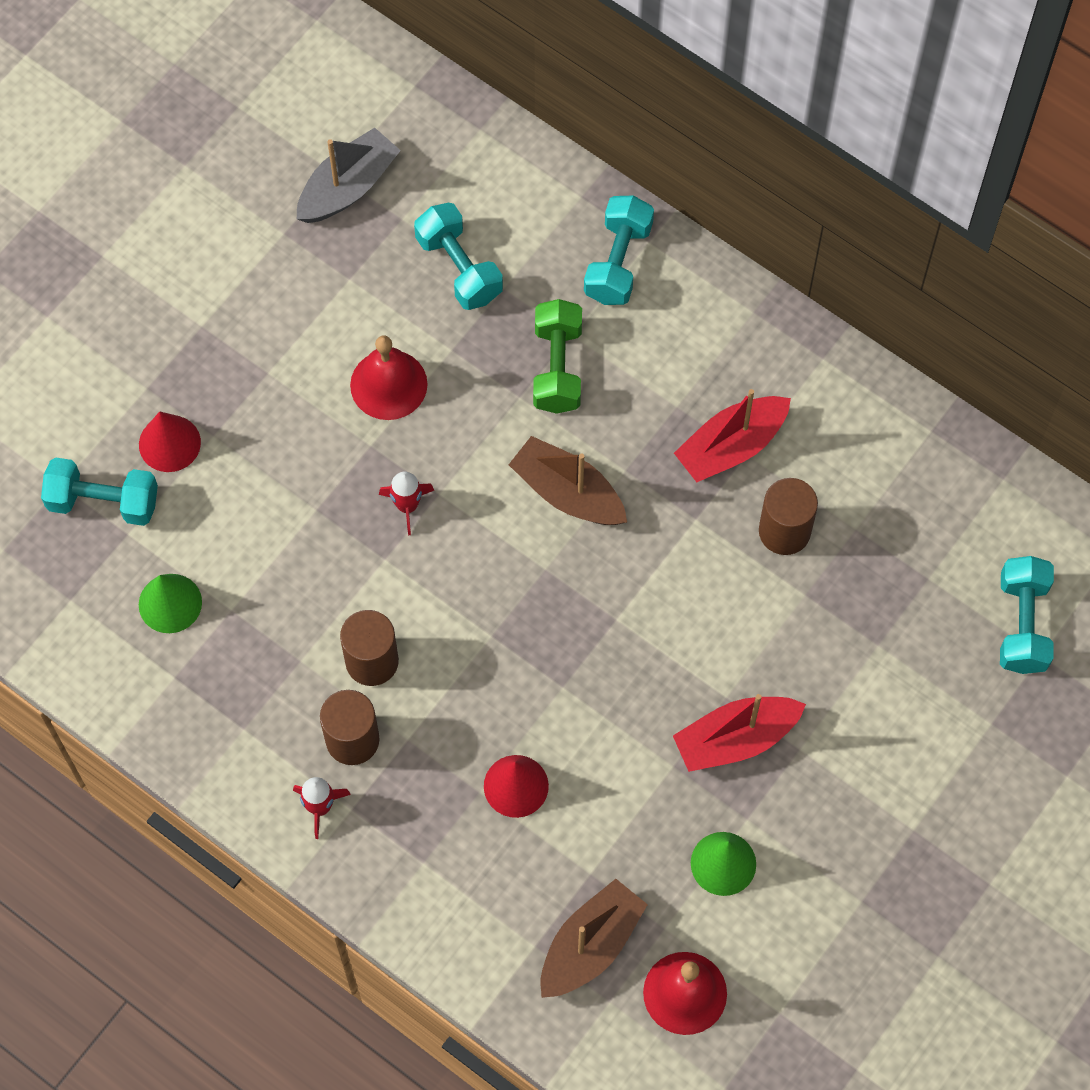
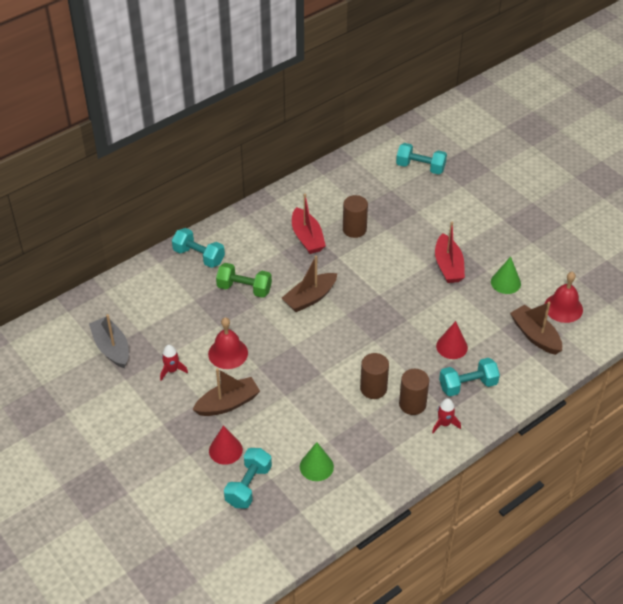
camera: 75 degrees left, 20 degrees down
(272, 418) = (228, 403): none -> brown boat
(407, 506) = (296, 359): red rocket -> red rocket (172, 370)
(459, 268) = (176, 314): turquoise dumbbell -> turquoise dumbbell (467, 385)

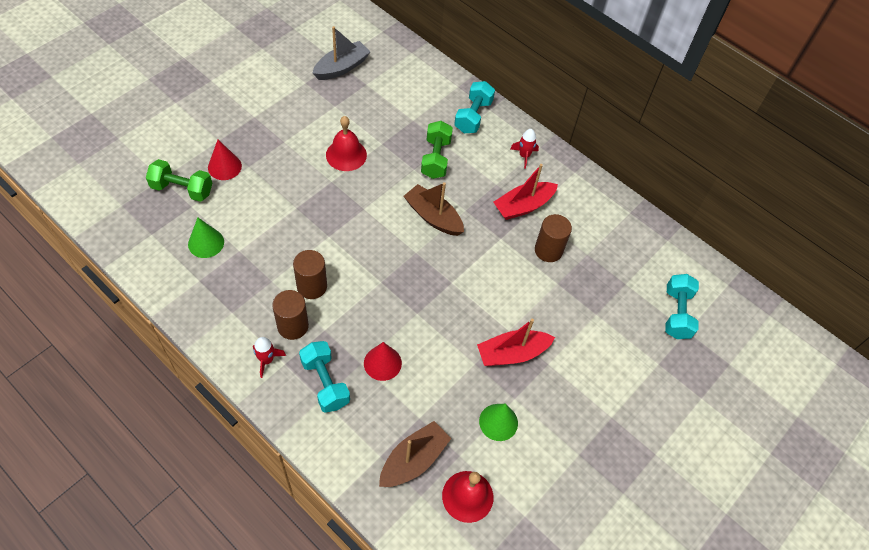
camera: 75 degrees right, 10 degrees up
(172, 370) = (319, 114): red rocket -> red rocket (524, 156)
(228, 403) = (281, 162): brown boat -> none
(248, 486) = (182, 189): turquoise dumbbell -> green dumbbell

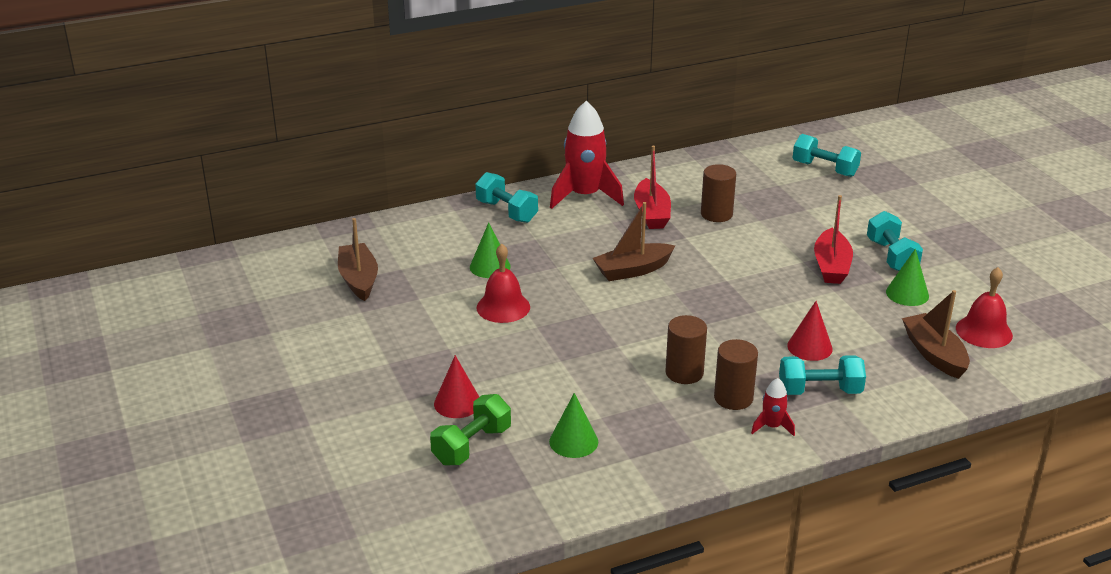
camera: 60 degrees left, 25 degrees down
(341, 67) = (359, 279): grey boat -> brown boat
(393, 131) = (490, 266): none -> green cone
(435, 158) = (551, 249): green dumbbell -> none
(524, 156) = (584, 196): red rocket -> red rocket, size x2.19
(553, 398) = (891, 256): none -> turquoise dumbbell

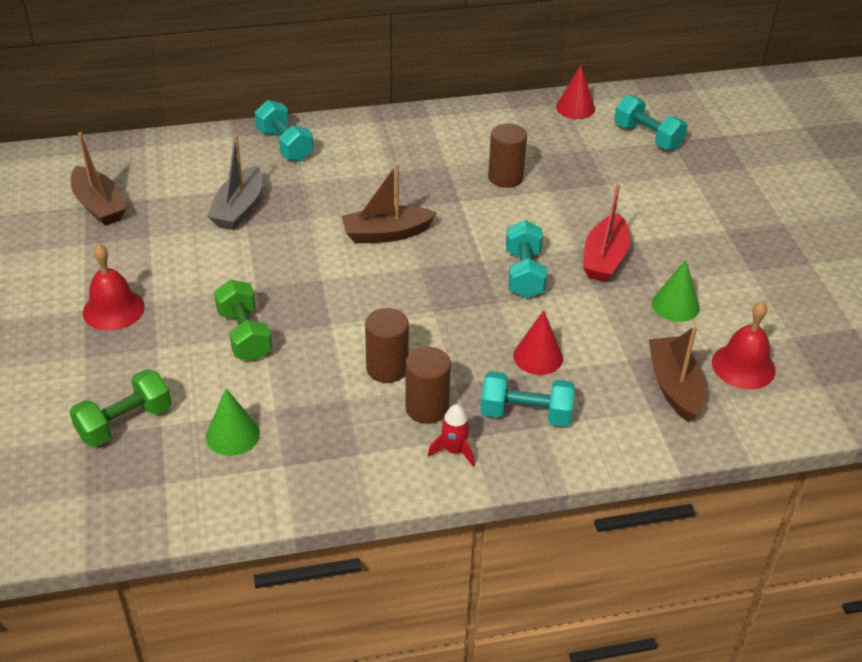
camera: 10 degrees right, 10 degrees up
(359, 279) = (99, 206): brown boat -> brown boat turned 150 degrees clockwise
(457, 403) = (133, 368): red cone -> red cone (575, 108)
(490, 266) = (239, 209): green cone -> grey boat
(503, 307) = (231, 259): red bell -> red bell (113, 309)
(545, 364) = (244, 335): none -> green dumbbell
(584, 196) = (374, 137): red rocket -> none
(651, 213) = (436, 167): red boat -> none
(891, 256) = (677, 256): turquoise dumbbell -> turquoise dumbbell (524, 274)

